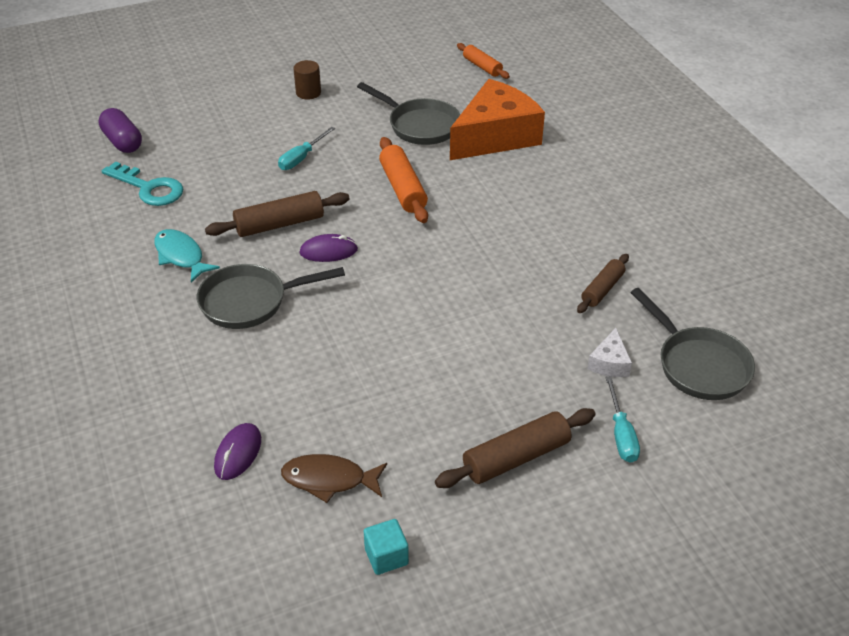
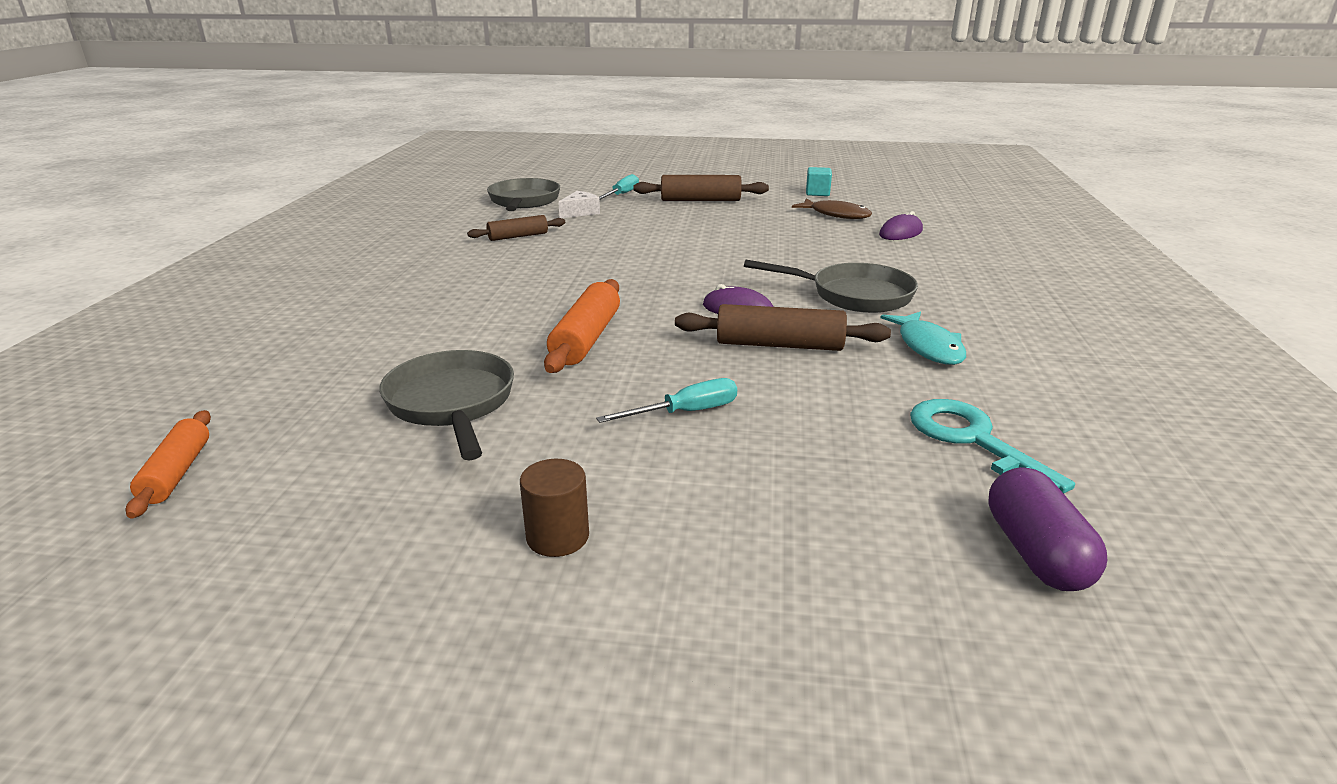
camera: 150 degrees left, 15 degrees down
(495, 136) = (381, 359): orange cheese -> none

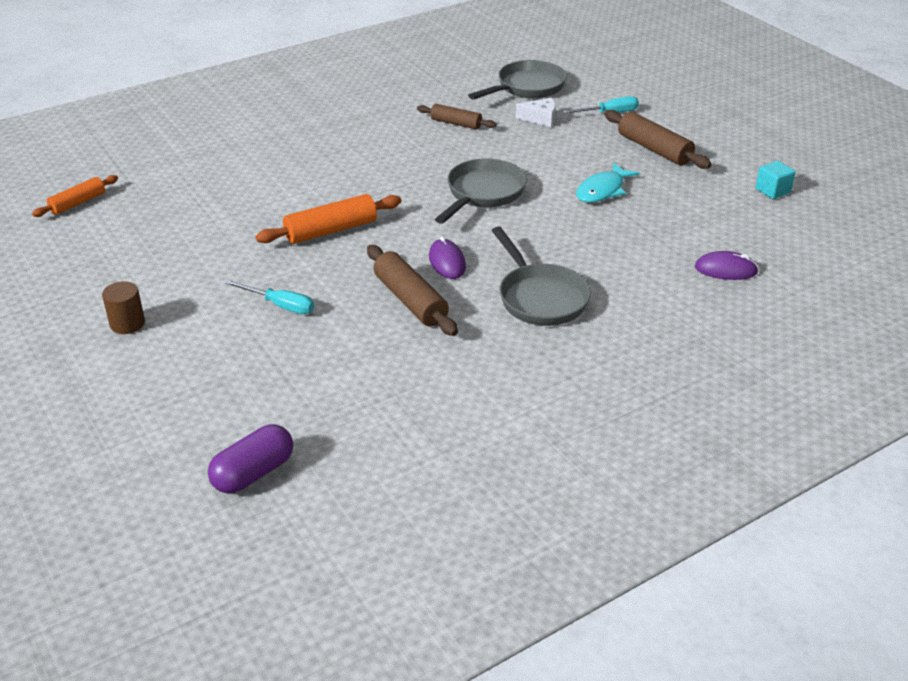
camera: 50 degrees right, 10 degrees up
(452, 404) = (207, 232): grey pan -> grey pan (483, 193)
(836, 215) = (723, 222): brown fish -> none
(928, 347) = (485, 360): turquoise fish -> turquoise fish (602, 190)
(972, 440) = (361, 418): turquoise key -> none

